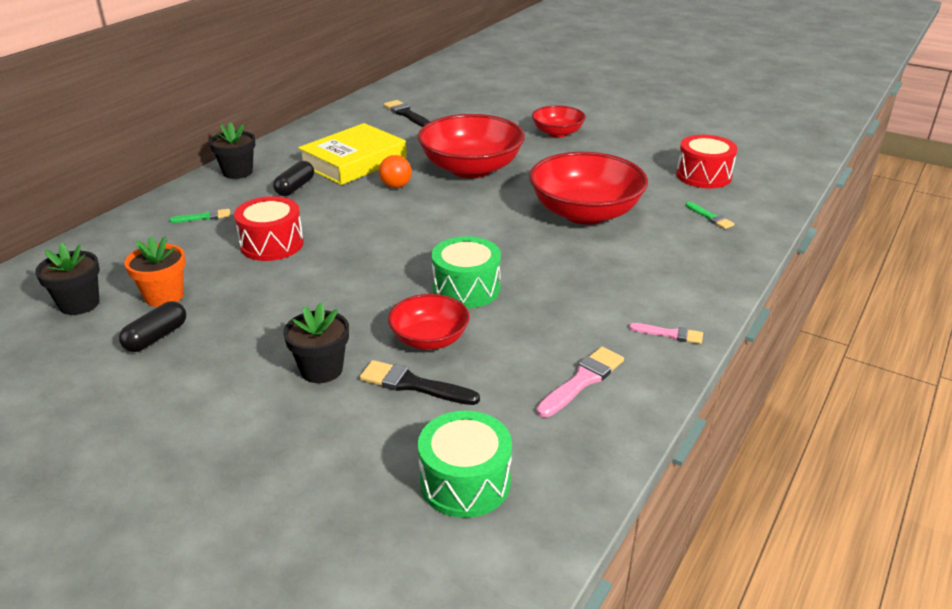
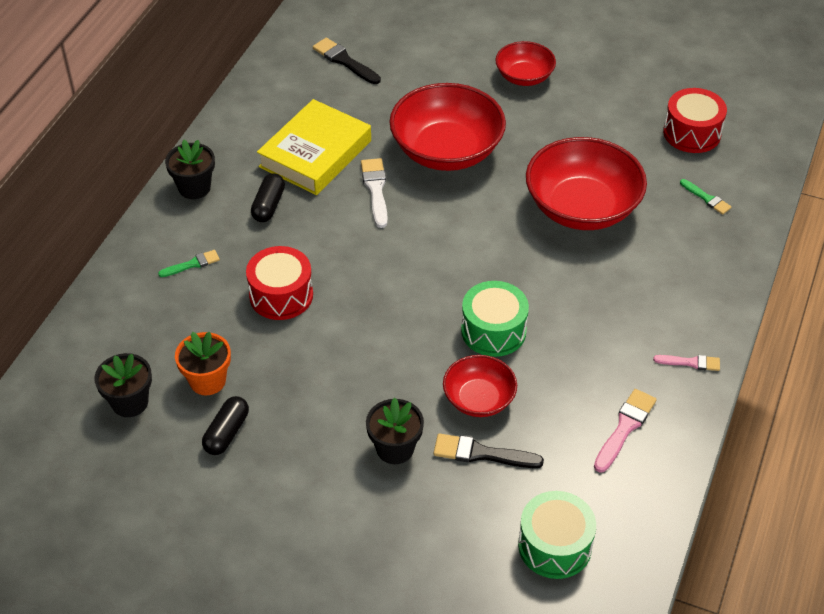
camera: 10 degrees left, 15 degrees up
(396, 186) = (375, 189): orange ball -> white brush

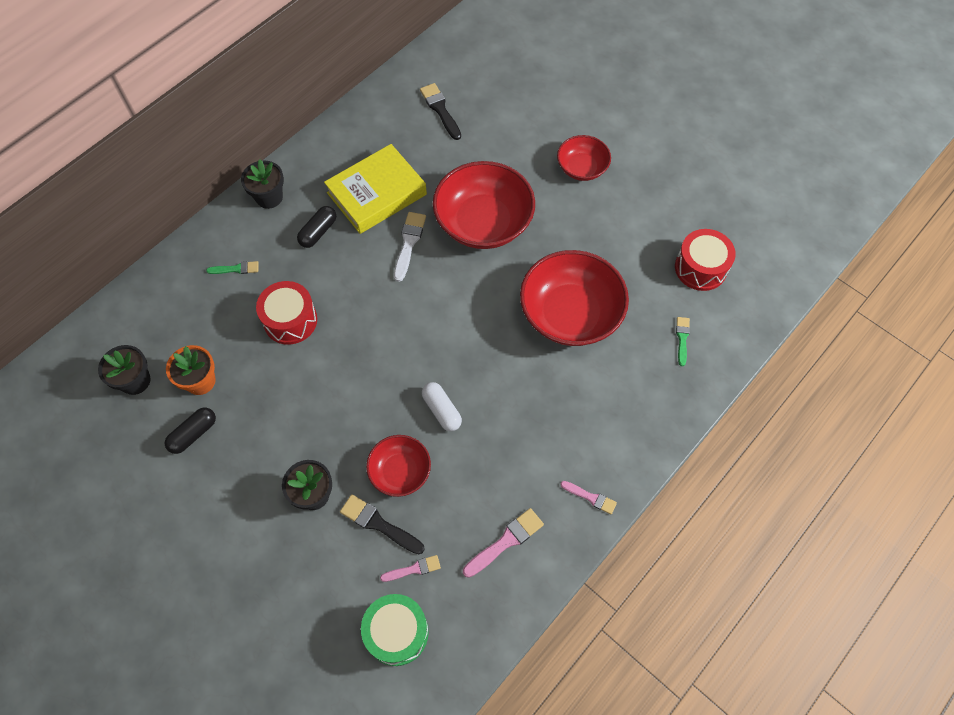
camera: 20 degrees right, 15 degrees up
(493, 331) = (441, 410): green drum -> white capsule
(541, 483) = (414, 569): none -> pink brush
(706, 198) = (682, 338): green brush -> green brush turned 150 degrees counterclockwise

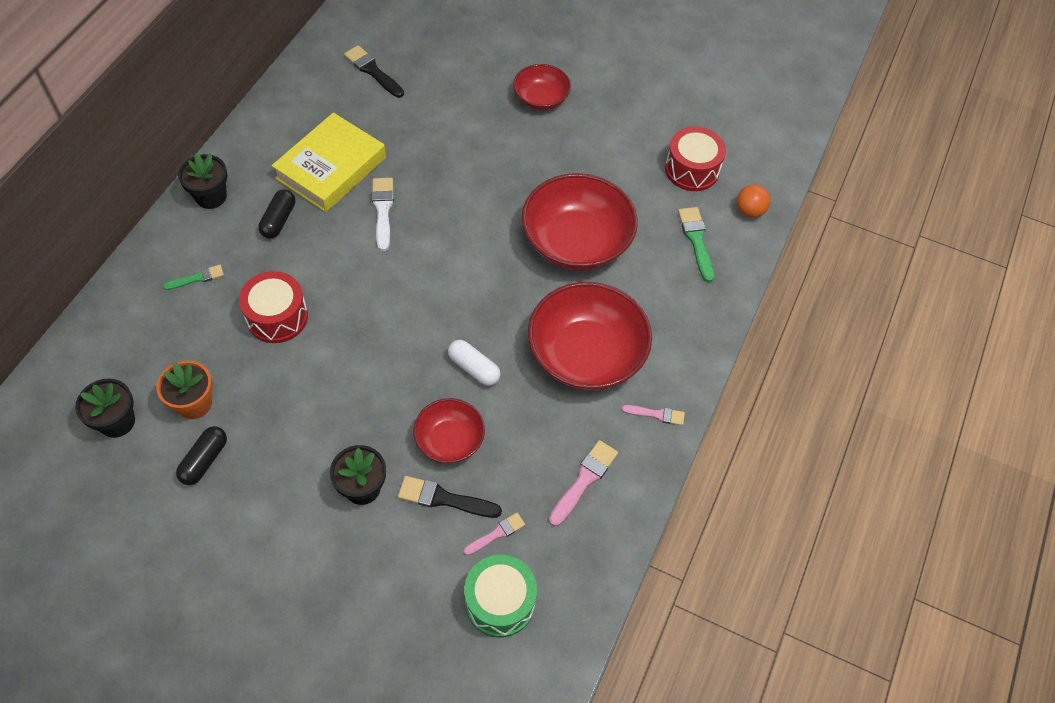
camera: 20 degrees left, 5 degrees down
(483, 222) = (456, 173): red bowl -> red bowl (586, 355)
(682, 338) = (696, 240): green brush -> green brush, size x1.58
(742, 322) = (749, 211): none -> orange ball

